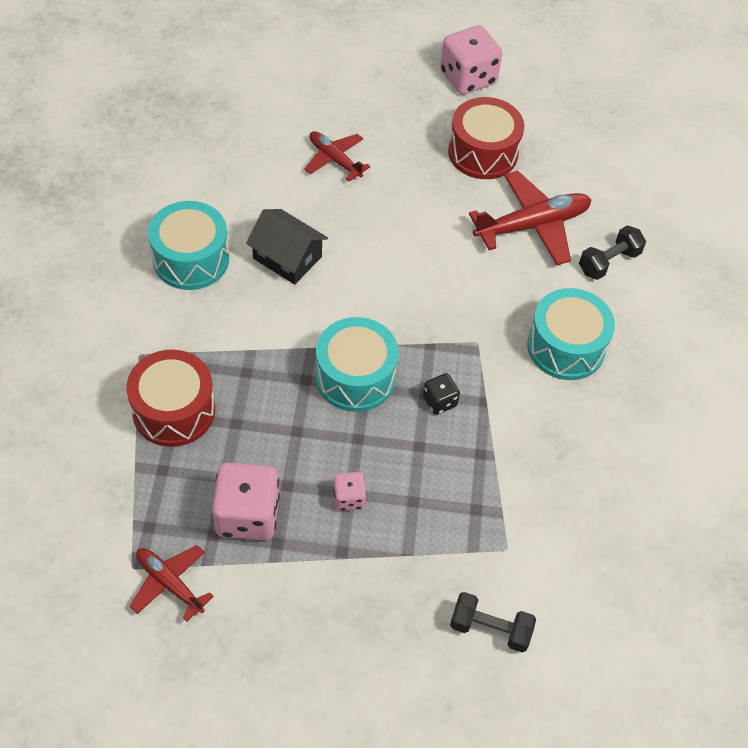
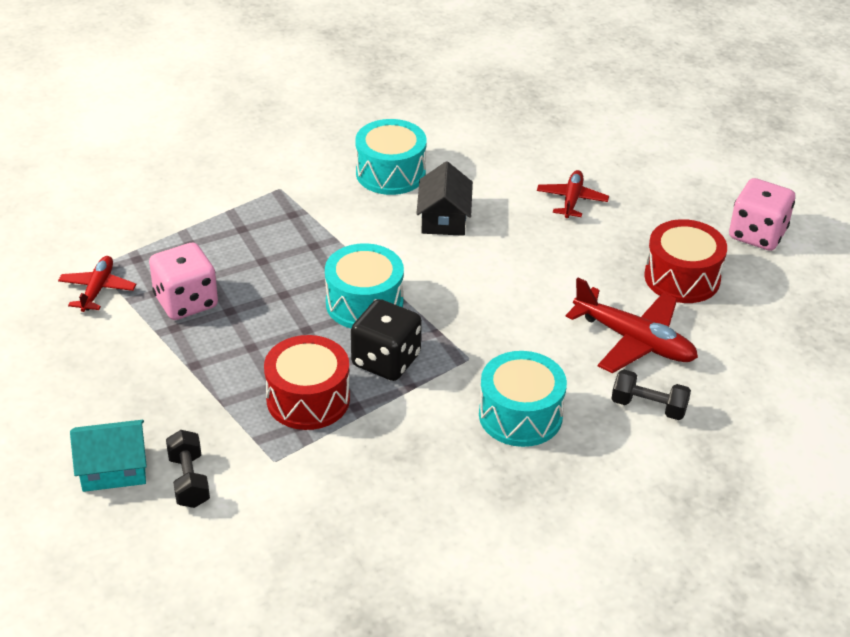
camera: 60 degrees right, 15 degrees down
(174, 410) = (246, 226): red drum -> red drum (308, 399)
(349, 498) = (246, 348): pink dice -> none
(436, 685) = (113, 468): none -> turquoise house
(439, 401) = (386, 360): black dice -> black dice, size x1.96

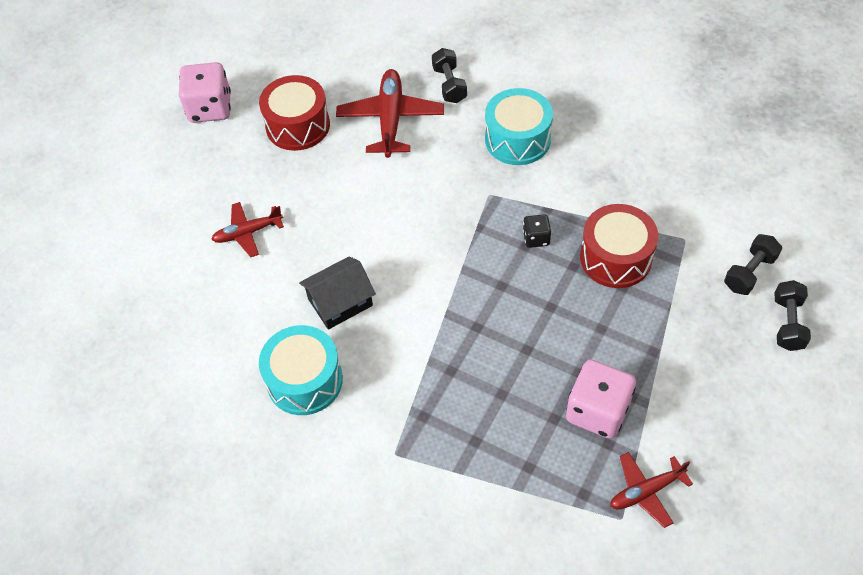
camera: 120 degrees left, 15 degrees up
(113, 468) = (787, 323): turquoise house -> black dumbbell
(364, 303) = (489, 289): turquoise drum -> none
(386, 360) = (536, 238): black dice -> black dice, size x0.51

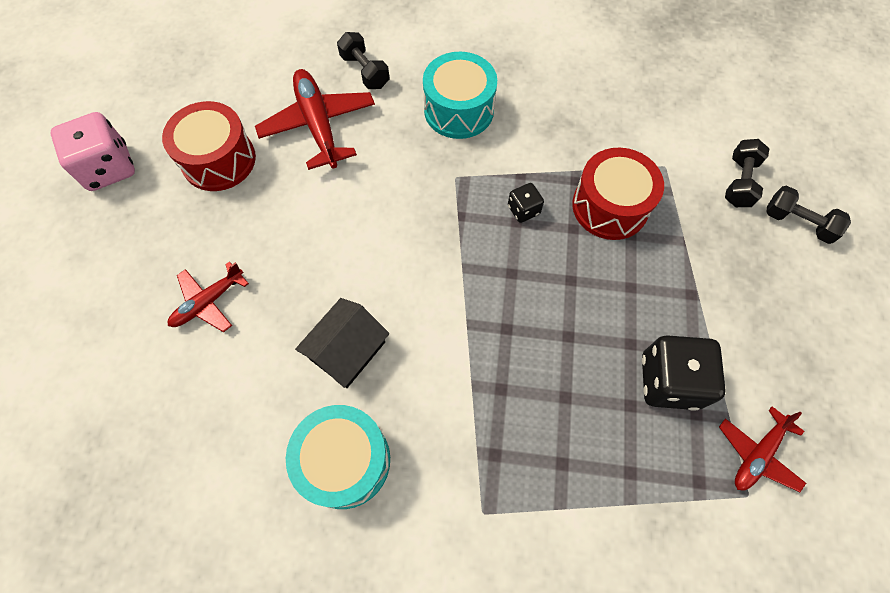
camera: 25 degrees left, 10 degrees up
(597, 411) = (669, 381): pink dice -> black dice
(787, 323) = (797, 223): black dumbbell -> black dumbbell turned 45 degrees counterclockwise

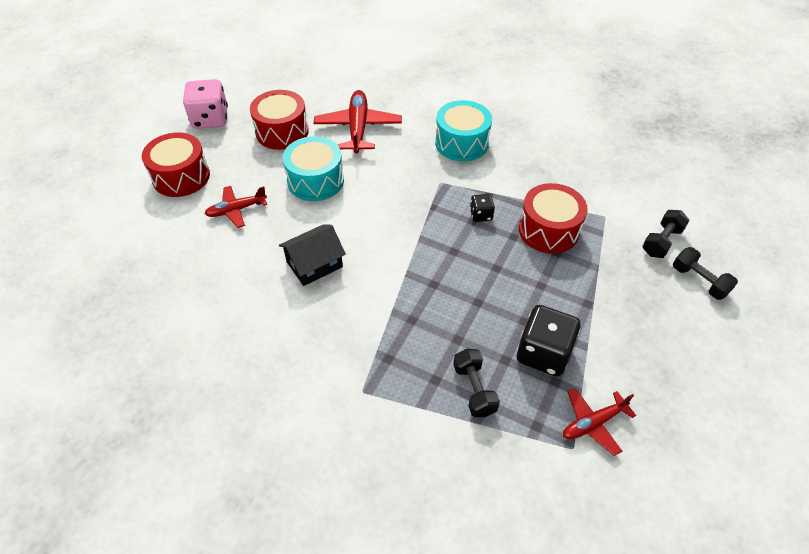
camera: 20 degrees right, 15 degrees down
(108, 274) = (181, 177): none -> red drum
(345, 461) = (281, 328): turquoise drum -> turquoise drum (315, 181)
(365, 71) = (405, 104): black dumbbell -> black dumbbell (474, 389)

